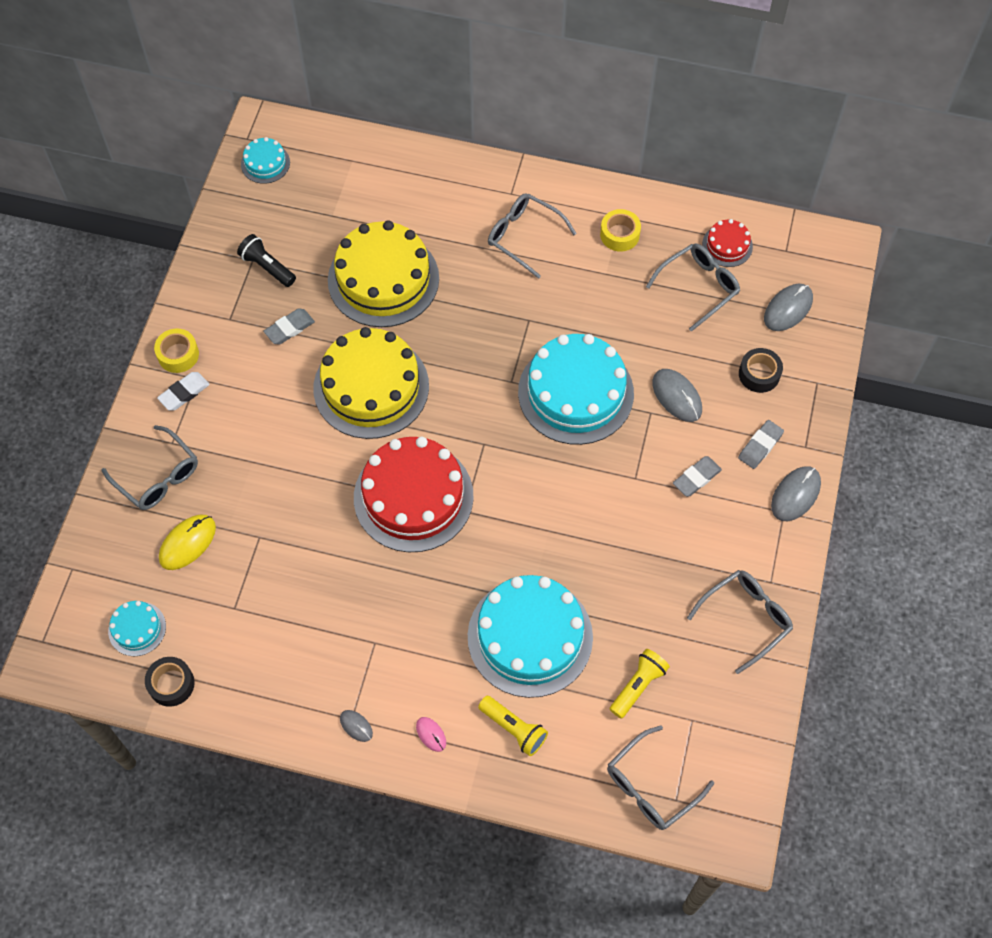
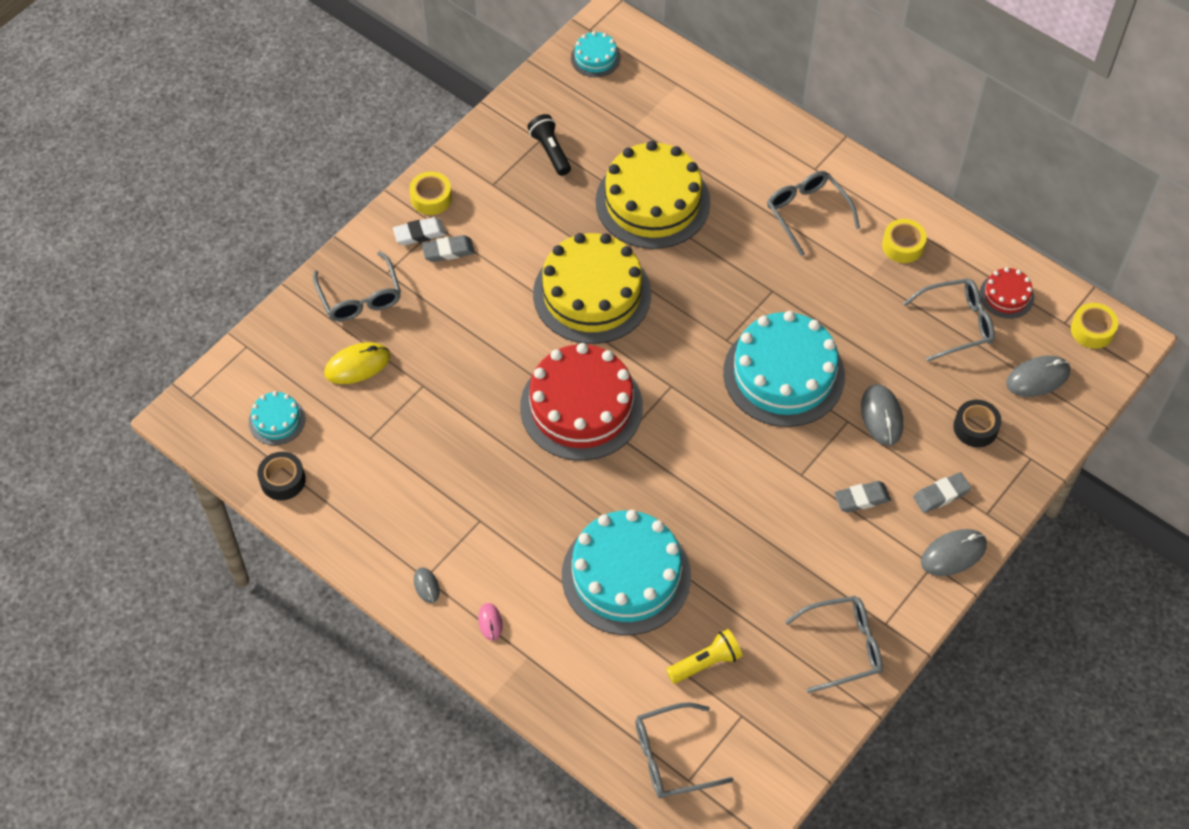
camera: 25 degrees right, 5 degrees down
(289, 328) = (543, 213): grey eraser -> grey eraser (448, 251)
(514, 729) = (569, 650): yellow flashlight -> none
(811, 248) = (1092, 330): none -> yellow tape

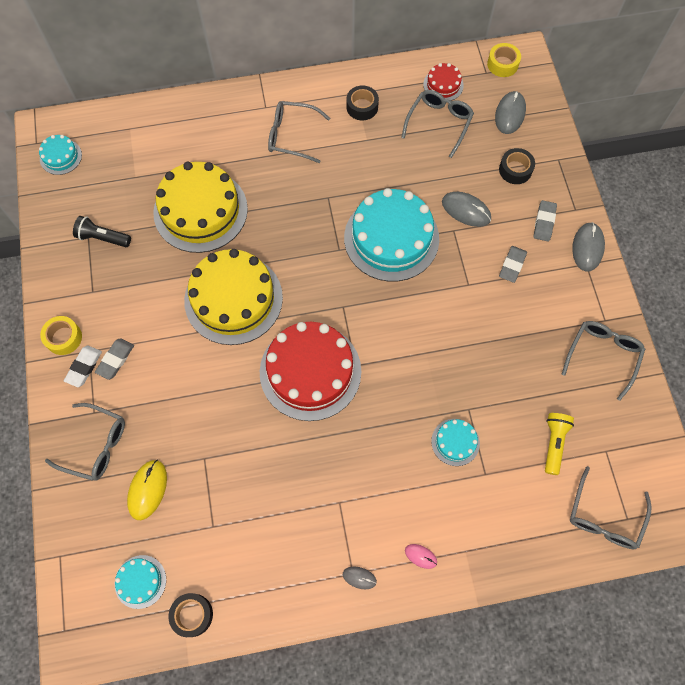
camera: 50 degrees left, 10 degrees up
(626, 575) = (455, 442): turquoise cake -> turquoise cake, size x0.46
(903, 246) = (362, 107): yellow tape -> black tape

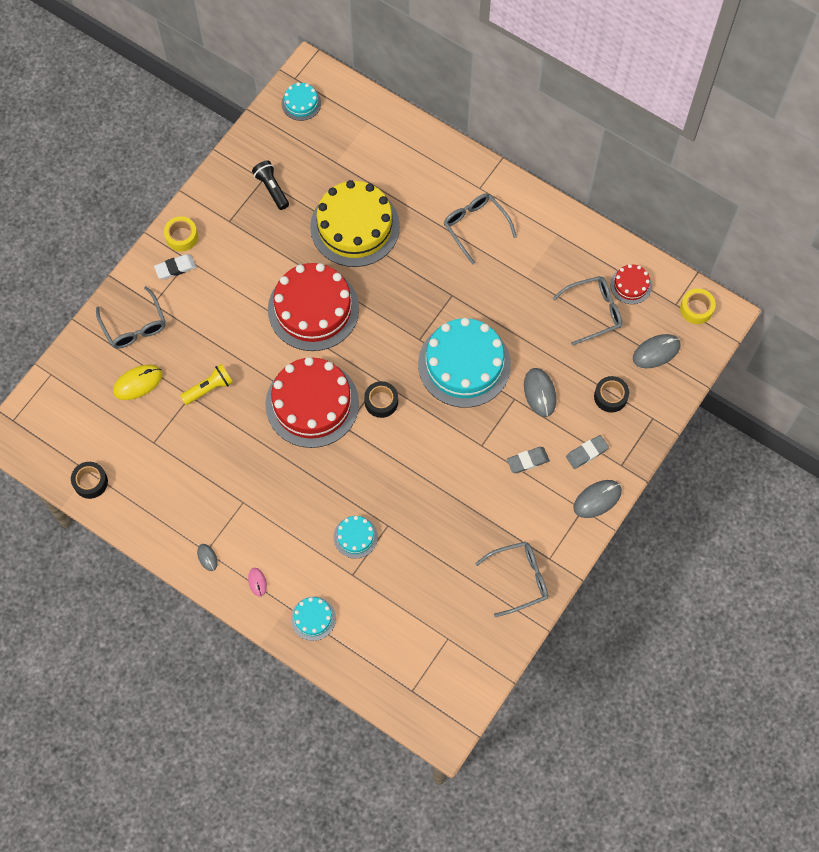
camera: 45 degrees right, 0 degrees up
(115, 360) = (199, 281): grey eraser -> none
(140, 581) = (81, 434): turquoise cake -> turquoise cake (313, 618)
(233, 299) = (313, 309): yellow cake -> red cake
(362, 107) = (550, 249): black tape -> black tape (381, 402)
(554, 443) = (419, 600): yellow flashlight -> yellow flashlight (209, 388)
(604, 517) = (398, 674): grey glasses -> none

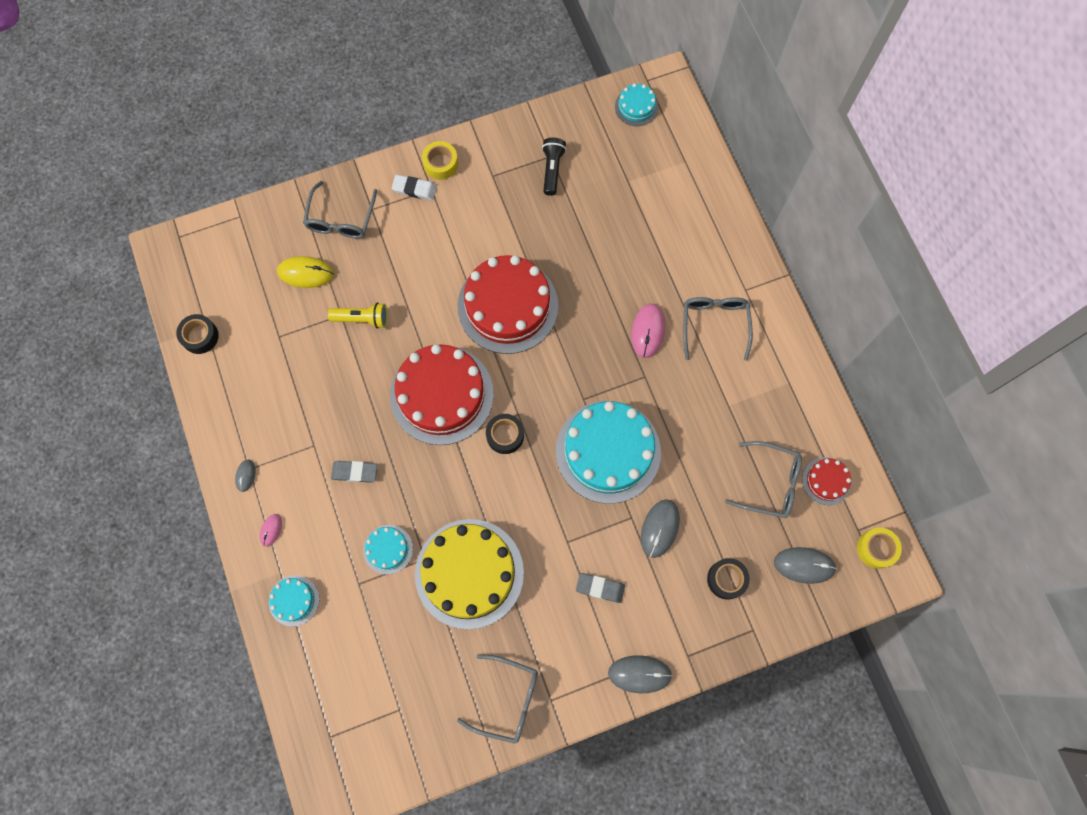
camera: 35 degrees right, 5 degrees up
(355, 226) = (601, 252): yellow cake -> yellow cake (469, 573)
(430, 261) = (648, 331): none -> pink mouse
(587, 453) = (663, 620): grey eraser -> grey eraser (354, 472)

